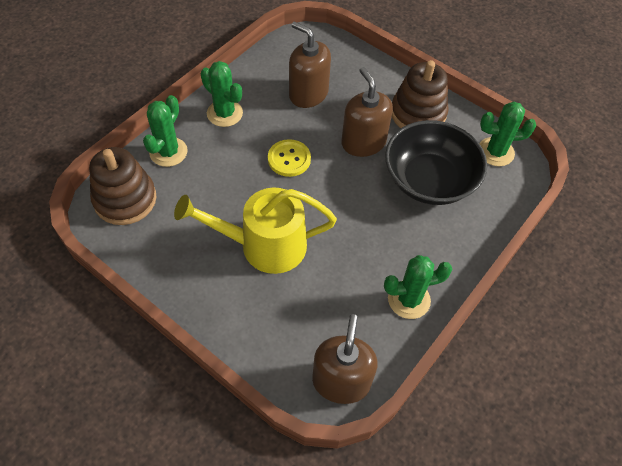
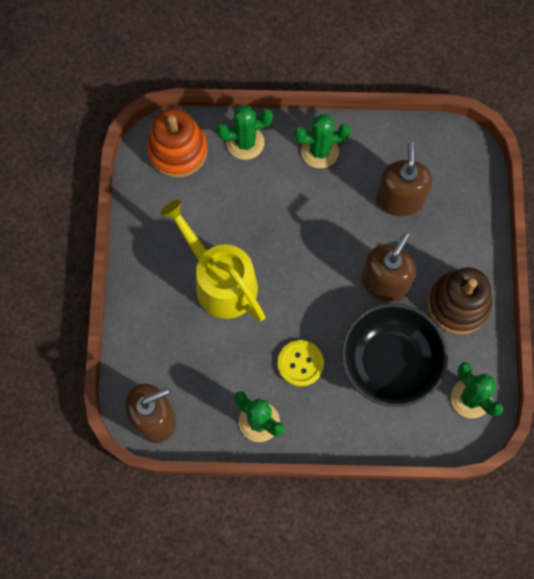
camera: 55 degrees right, 15 degrees up
(125, 199) = (177, 150): brown stacking toy -> orange stacking toy
(224, 113) = (320, 151): green cactus -> green cactus turned 75 degrees clockwise
(289, 159) = (316, 237): yellow button -> yellow button (300, 363)

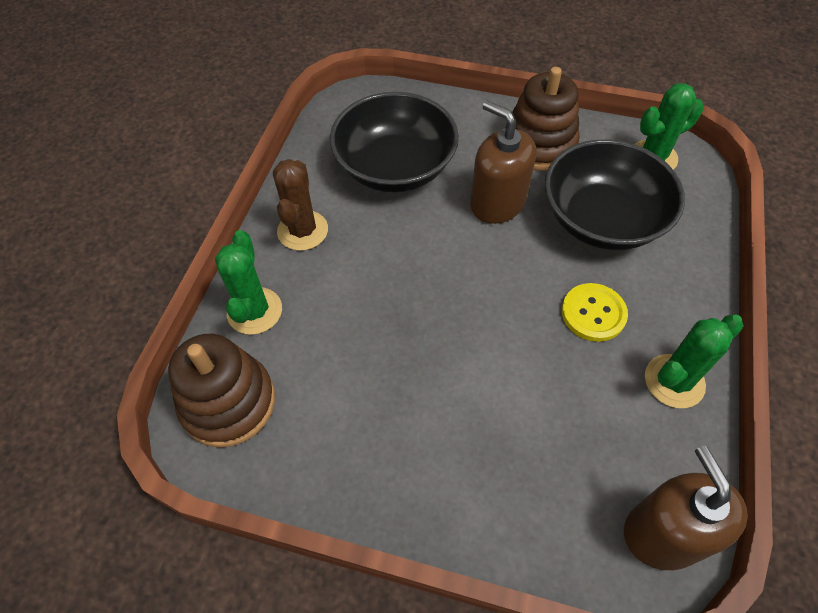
camera: 75 degrees left, 15 degrees down
(177, 150) = (228, 402): orange stacking toy -> brown stacking toy
(220, 281) = (455, 387): yellow watering can -> none
(320, 151) = (302, 231): green cactus -> brown cactus
(400, 198) = (395, 167): brown soap dispenser -> black bowl

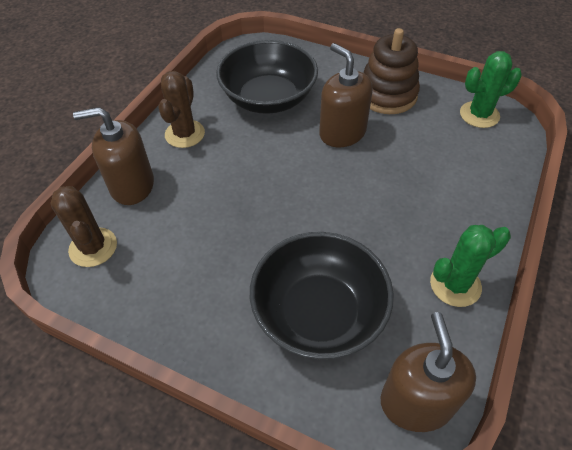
camera: 10 degrees right, 5 degrees down
(228, 402) = (93, 247): brown stacking toy -> brown cactus
(254, 311) = (132, 185): green cactus -> brown soap dispenser
(593, 313) = (399, 224): yellow button -> none
(602, 219) = (425, 155): black bowl -> black bowl (319, 313)

